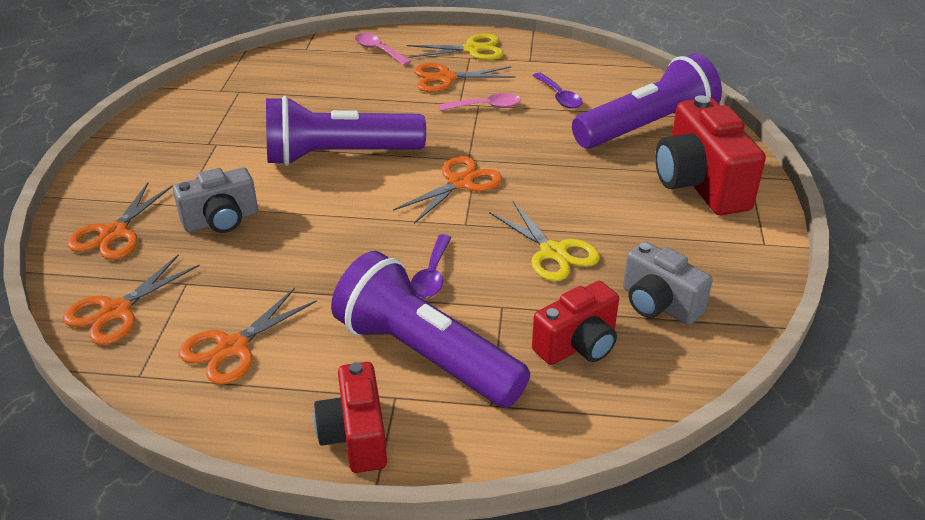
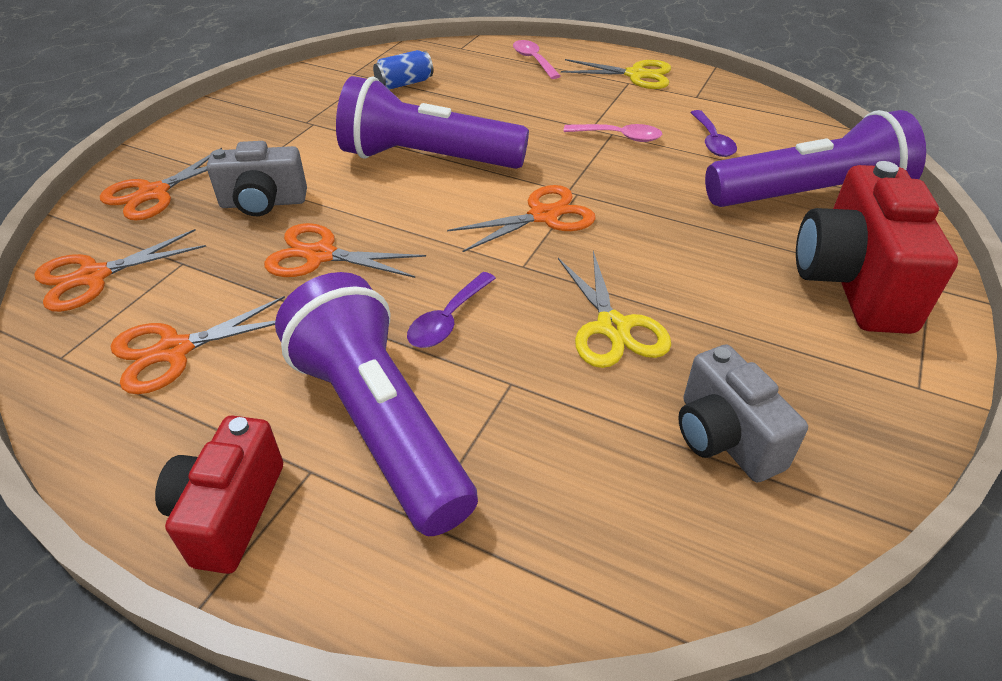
camera: 20 degrees right, 5 degrees up
(276, 92) = (404, 84): none -> blue can
(445, 78) = (589, 99): orange scissors -> orange scissors (320, 255)
(578, 345) = (583, 467): red camera -> none

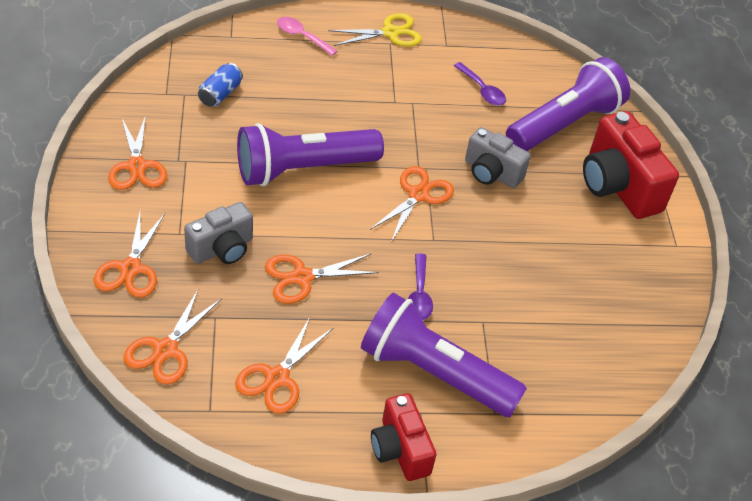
camera: 35 degrees left, 5 degrees up
(261, 117) = (137, 167): none -> orange scissors
(613, 328) = (512, 265): yellow scissors -> none
(619, 137) = (420, 105): pink spoon -> none
(724, 437) = (604, 311): grey camera -> grey camera (491, 173)

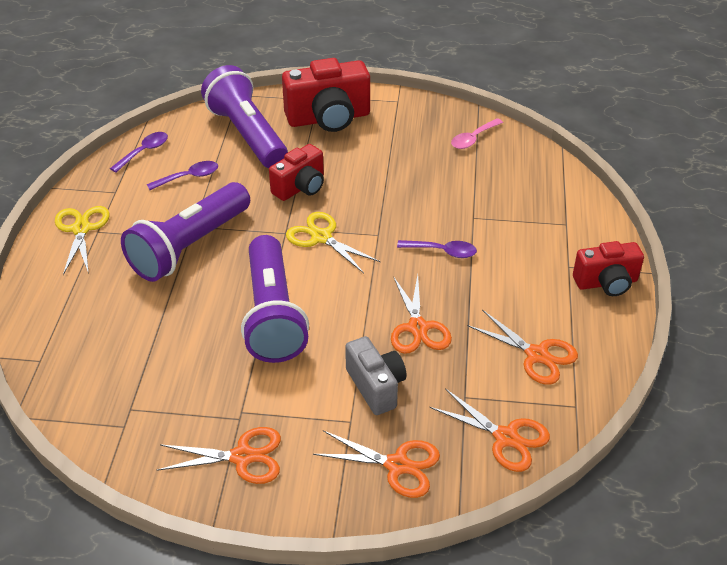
camera: 75 degrees left, 5 degrees down
(220, 94) = (139, 375): blue can -> none
(301, 36) = (62, 299): pink spoon -> pink spoon (473, 139)
(418, 195) = (321, 237): orange scissors -> yellow scissors
(434, 373) = (527, 253): purple flashlight -> purple flashlight (189, 247)
(491, 173) = (300, 187): grey camera -> red camera
(511, 55) = (144, 152): none -> purple spoon

